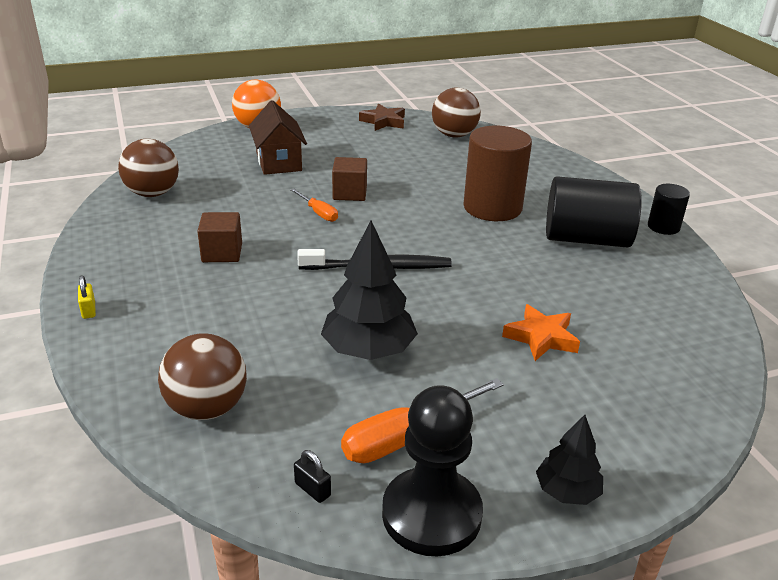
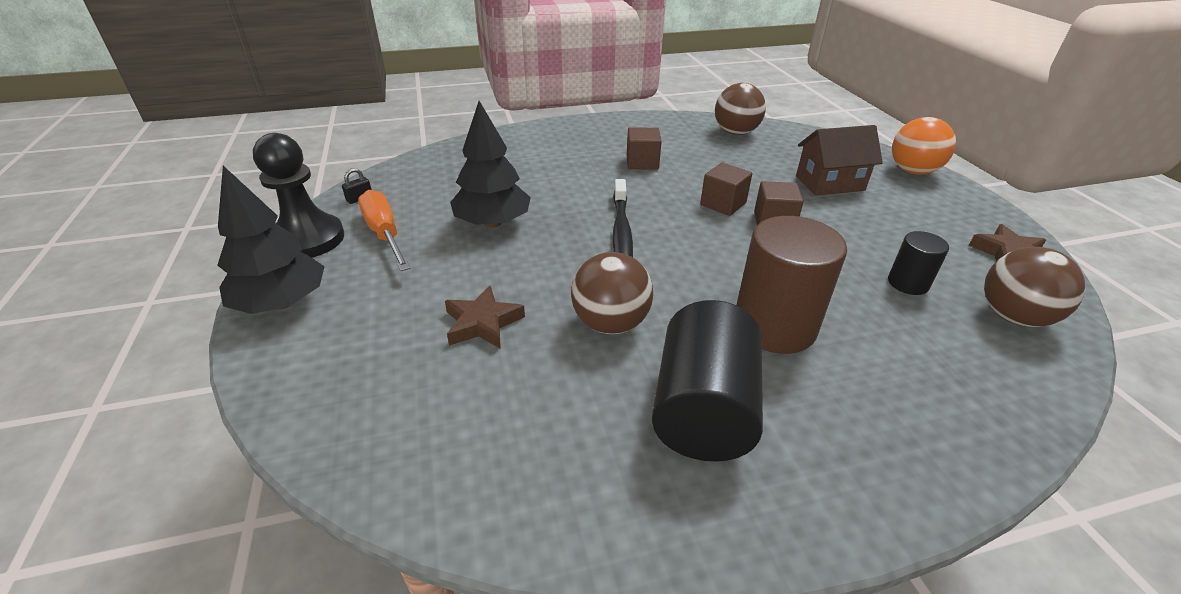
camera: 95 degrees right, 5 degrees up
(89, 310) = (567, 125): yellow padlock -> none
(207, 408) = (452, 165): brown ball -> brown ball (610, 323)
(318, 213) = (723, 204): orange screwdriver -> brown cube
(541, 337) = (483, 323): orange star -> brown star
(567, 491) = (282, 303): black tree -> black tree, size x1.74
(663, 227) = (768, 538): black cylinder -> black cylinder (908, 283)

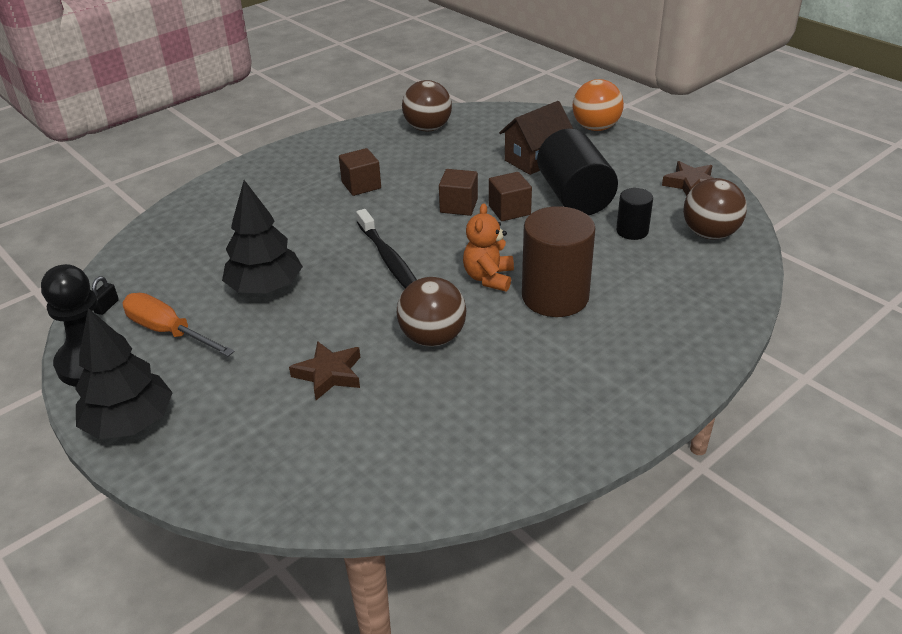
camera: 25 degrees left, 0 degrees up
(703, 410) = (538, 373): black cylinder -> black cylinder (574, 196)
(710, 281) = (489, 278): none -> orange teddy bear

